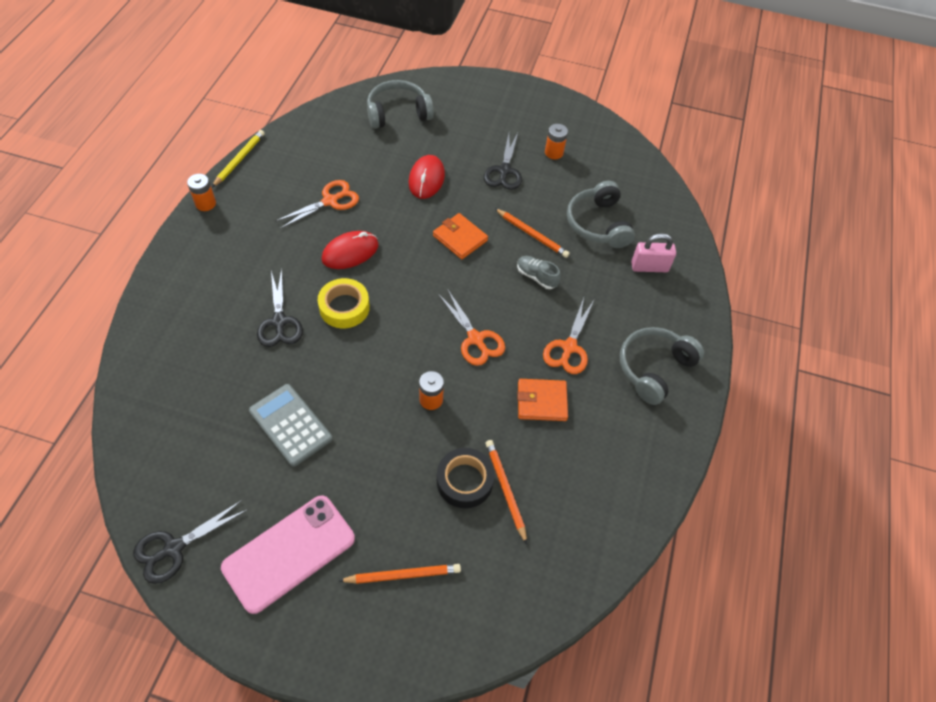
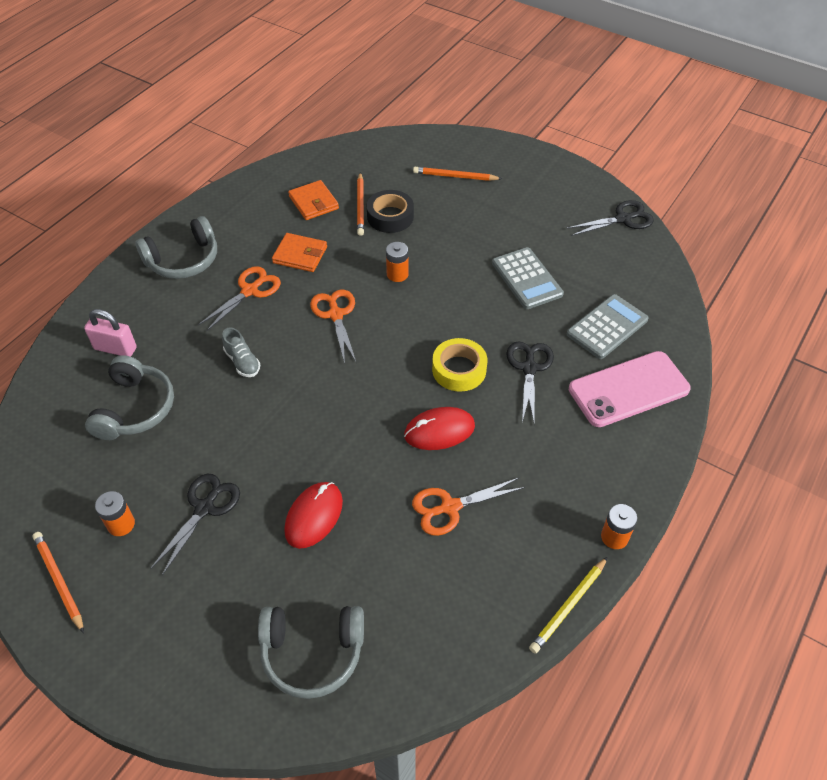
camera: 160 degrees left, 5 degrees down
(202, 382) = (607, 327): none -> grey calculator
(289, 553) = (536, 201): pink phone -> pink phone (628, 389)
(460, 238) = (305, 423): orange wallet -> orange wallet (313, 202)
(532, 234) = (220, 410): orange pencil -> orange pencil (59, 581)

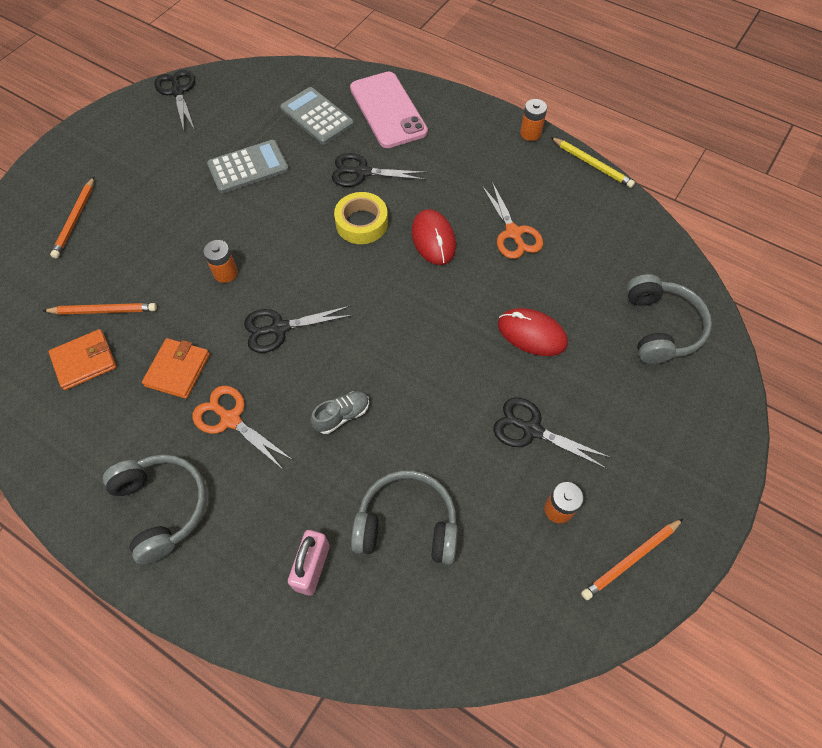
camera: 90 degrees left, 10 degrees up
(336, 315) = (279, 328): orange scissors -> black scissors
(390, 216) = (130, 281): black tape -> none

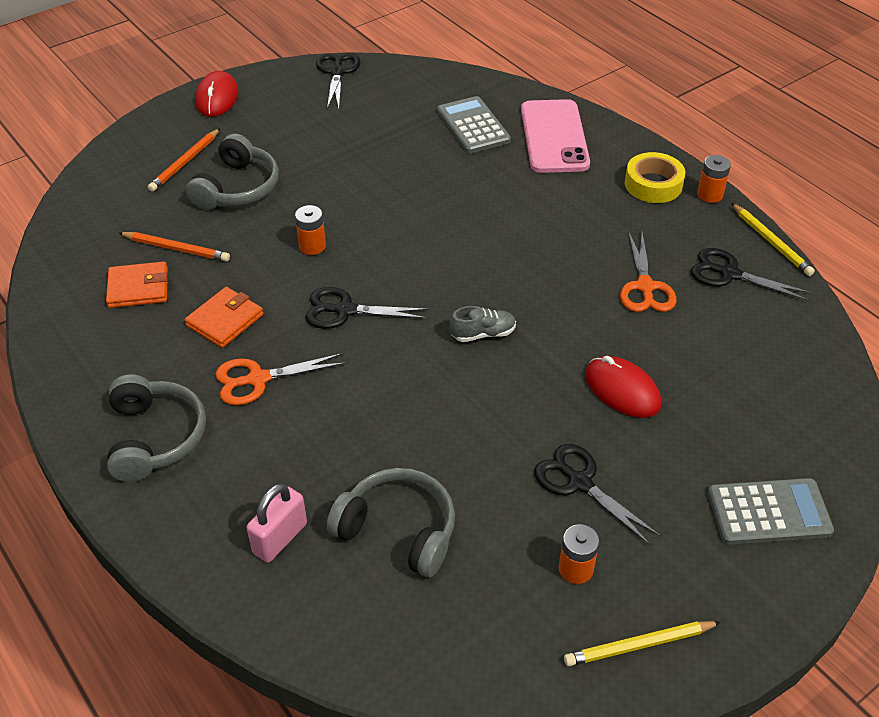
camera: 20 degrees right, 15 degrees down
(231, 419) = (258, 379): orange scissors -> orange scissors turned 75 degrees counterclockwise
(248, 167) = (379, 156): grey calculator -> grey calculator (768, 512)
(342, 415) = (374, 408): grey shoe -> grey shoe (483, 334)
(361, 223) = (477, 236): yellow tape -> yellow tape (653, 184)
(362, 172) = (499, 188): black scissors -> black scissors (729, 274)
(433, 239) = (550, 270): red mouse -> red mouse (217, 98)
(630, 559) = (639, 645): orange pencil -> yellow pencil
(660, 327) = (782, 425): grey headphones -> grey headphones (237, 188)

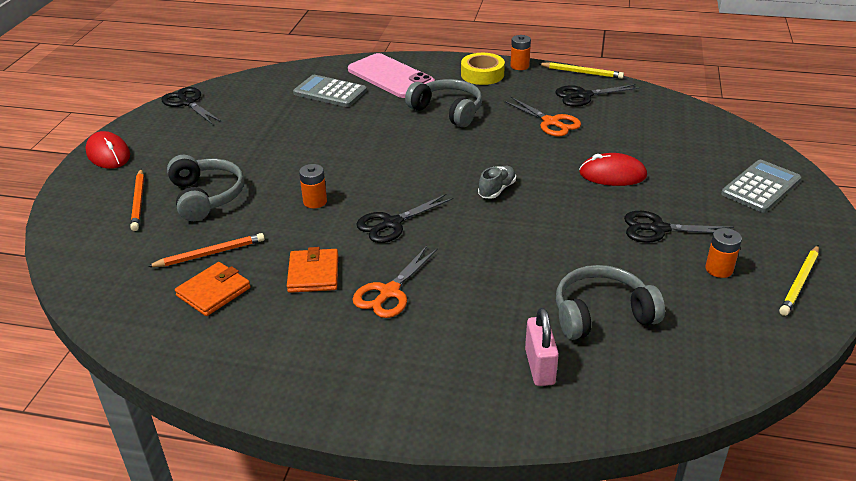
camera: 40 degrees left, 10 degrees down
(155, 437) = (365, 369): grey headphones -> grey headphones (447, 111)

